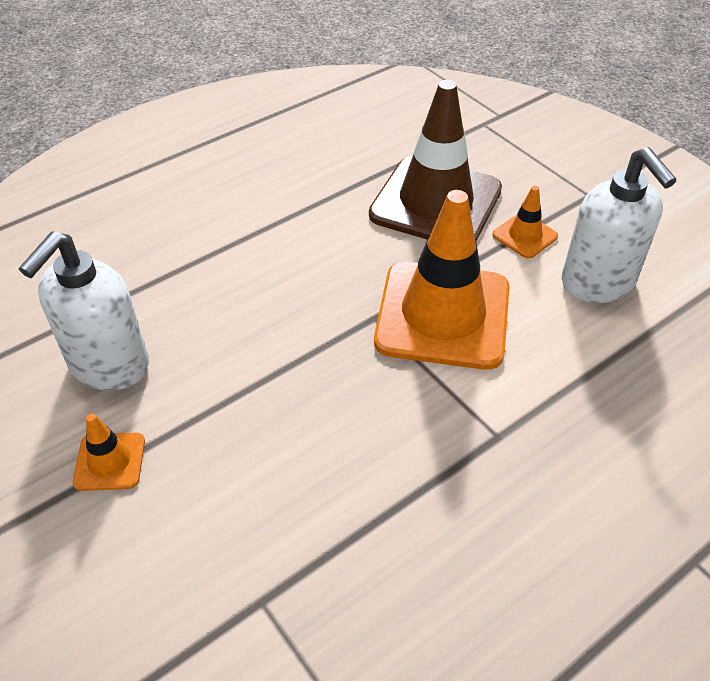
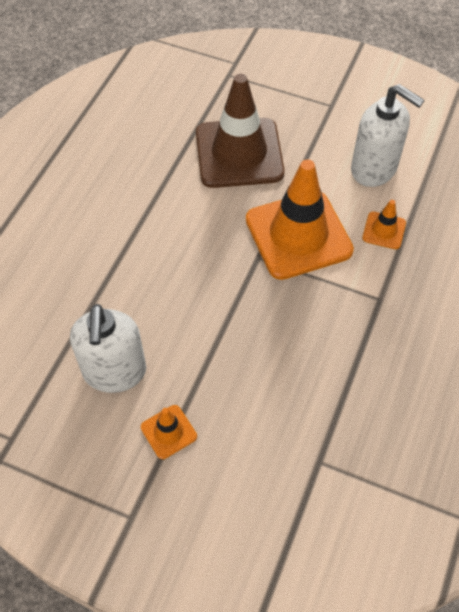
camera: 30 degrees left, 10 degrees up
(525, 236) = (311, 154): orange traffic cone -> orange traffic cone (384, 230)

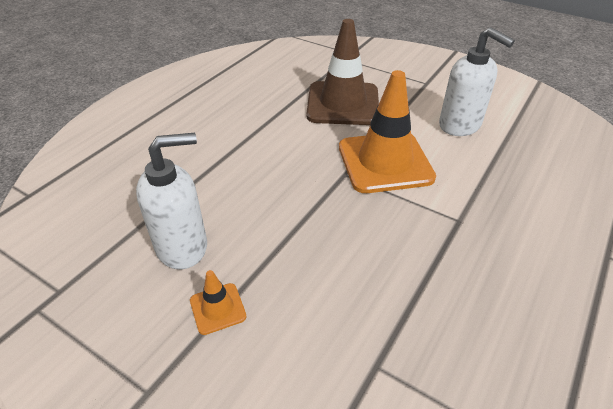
camera: 10 degrees right, 15 degrees down
(114, 372) = (182, 247): white soap dispenser -> white soap dispenser turned 120 degrees counterclockwise
(384, 230) = (466, 168): orange traffic cone -> none

